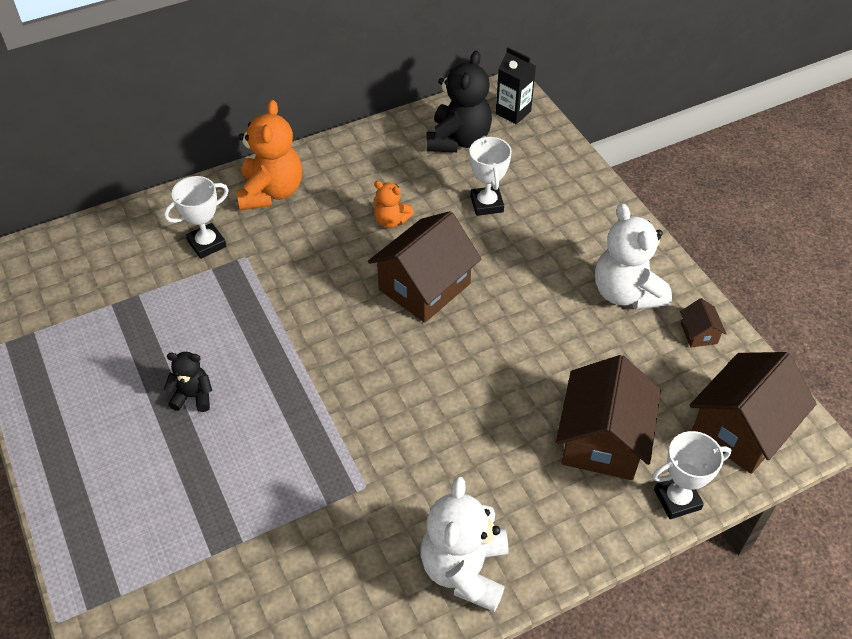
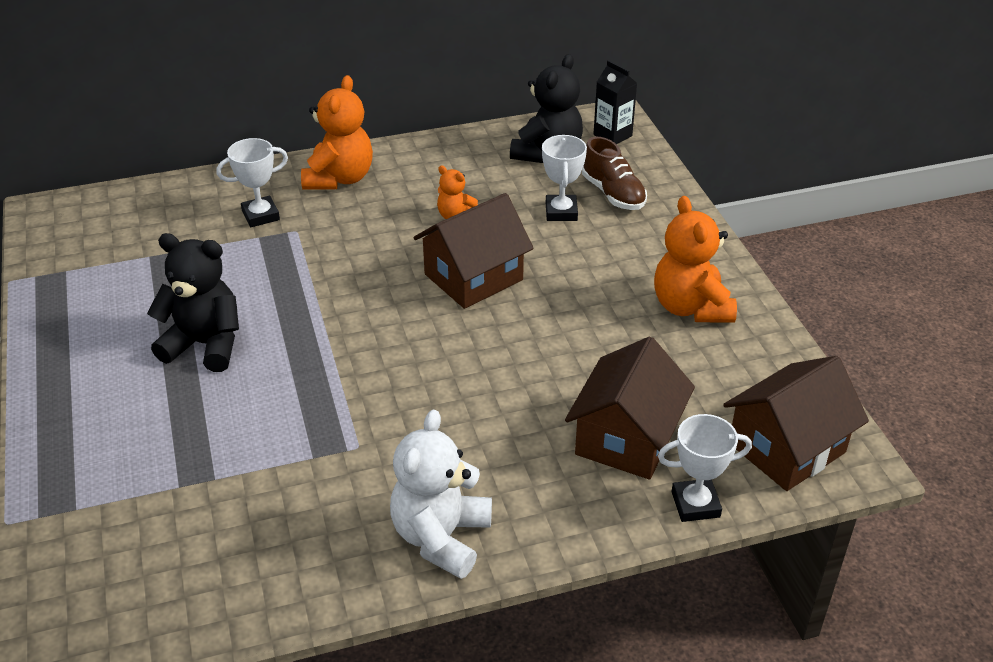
camera: 10 degrees right, 10 degrees down
(193, 396) = (205, 344): black teddy bear -> black teddy bear, size x1.87
(529, 178) = (613, 194): none -> brown shoe
(626, 293) = (691, 307): white teddy bear -> orange teddy bear
(699, 333) = (762, 353): brown house -> none

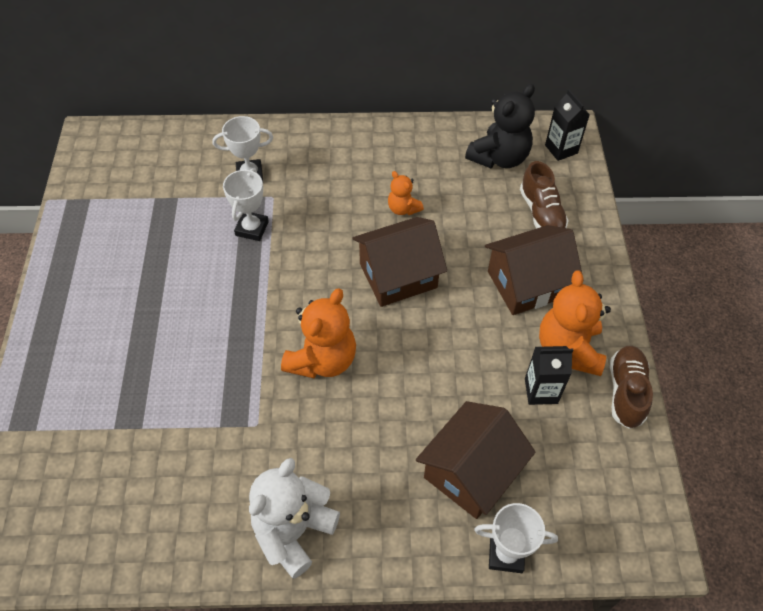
camera: 15 degrees right, 15 degrees up
(205, 344) = (171, 295): black teddy bear -> none
(339, 178) = (322, 150): orange teddy bear -> orange teddy bear (322, 359)
(561, 212) = (491, 223): white trophy -> white trophy (252, 228)
(675, 350) = (541, 391): none -> black carton
(767, 333) = (626, 392): none -> brown shoe
(787, 448) = (602, 517): brown house -> brown house (527, 284)

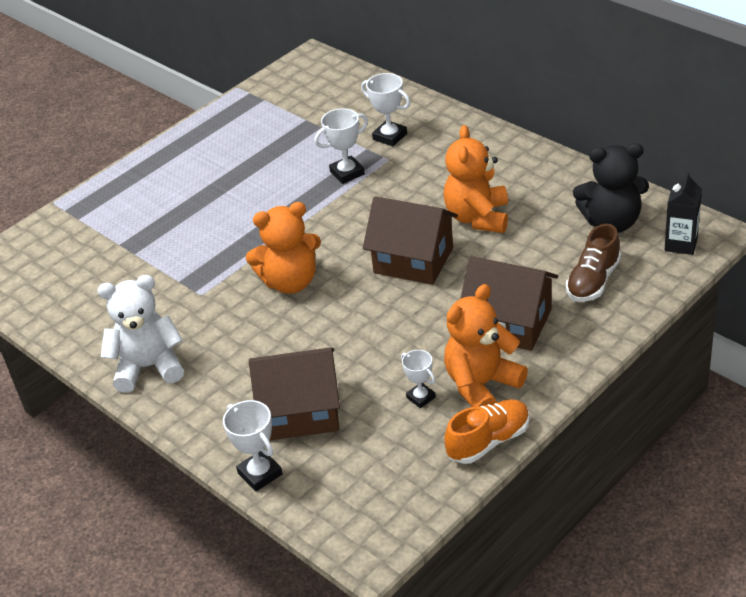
camera: 50 degrees right, 15 degrees down
(403, 208) = (478, 217): orange teddy bear -> orange teddy bear, size x1.87
(541, 391) = (421, 397): black carton -> white trophy
(626, 392) = (488, 441): brown shoe -> orange shoe

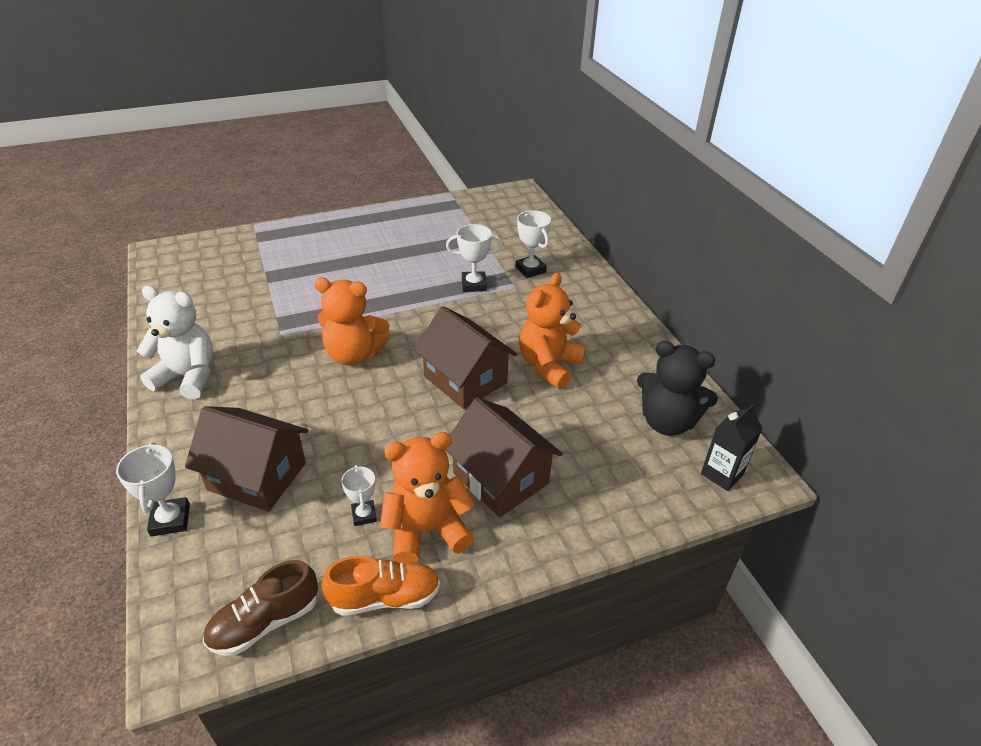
camera: 20 degrees right, 0 degrees up
(593, 281) = (609, 473): brown shoe -> brown shoe (265, 622)

